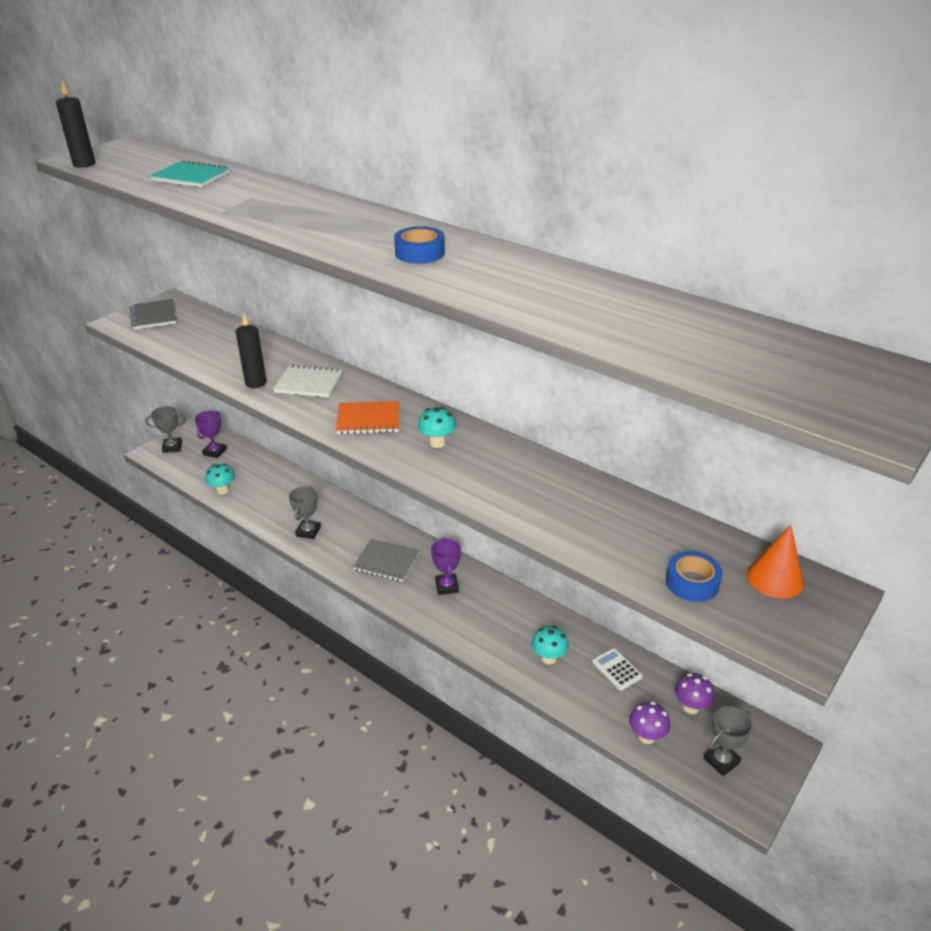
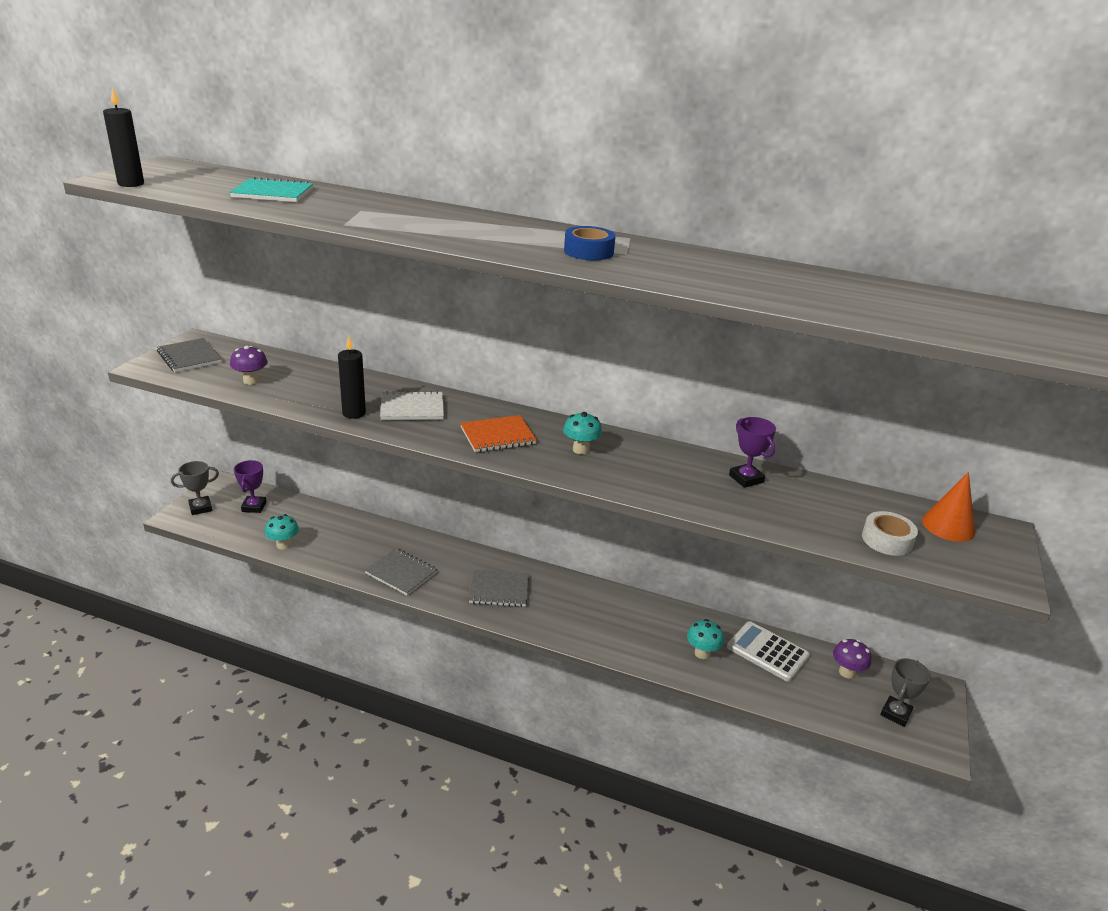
camera: 20 degrees left, 5 degrees down
(308, 531) = (401, 573): grey trophy -> grey notebook
(447, 586) = (571, 604): purple trophy -> purple trophy (746, 479)
(616, 669) = (767, 652): white calculator -> white calculator, size x1.62
(646, 736) = (824, 706): purple mushroom -> purple mushroom (251, 381)
(692, 583) = (887, 540): blue tape -> white tape

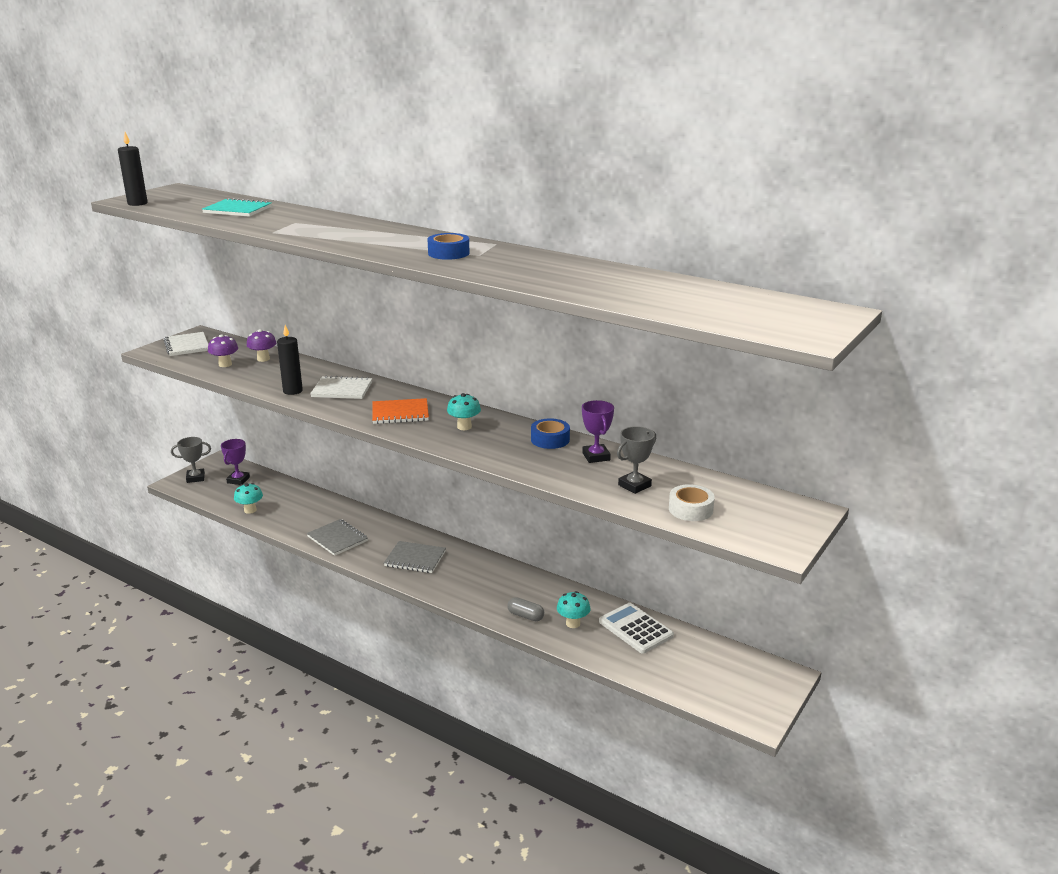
camera: 15 degrees right, 5 degrees down
(189, 357) = (187, 346): grey notebook -> white notebook
(649, 650) = (525, 616): none -> grey capsule
(684, 460) = (550, 439): none -> blue tape
(846, 672) = (703, 652): purple mushroom -> purple mushroom (263, 359)
(895, 713) = (732, 689): grey trophy -> grey trophy (634, 485)
(948, 526) = (759, 504): orange cone -> none

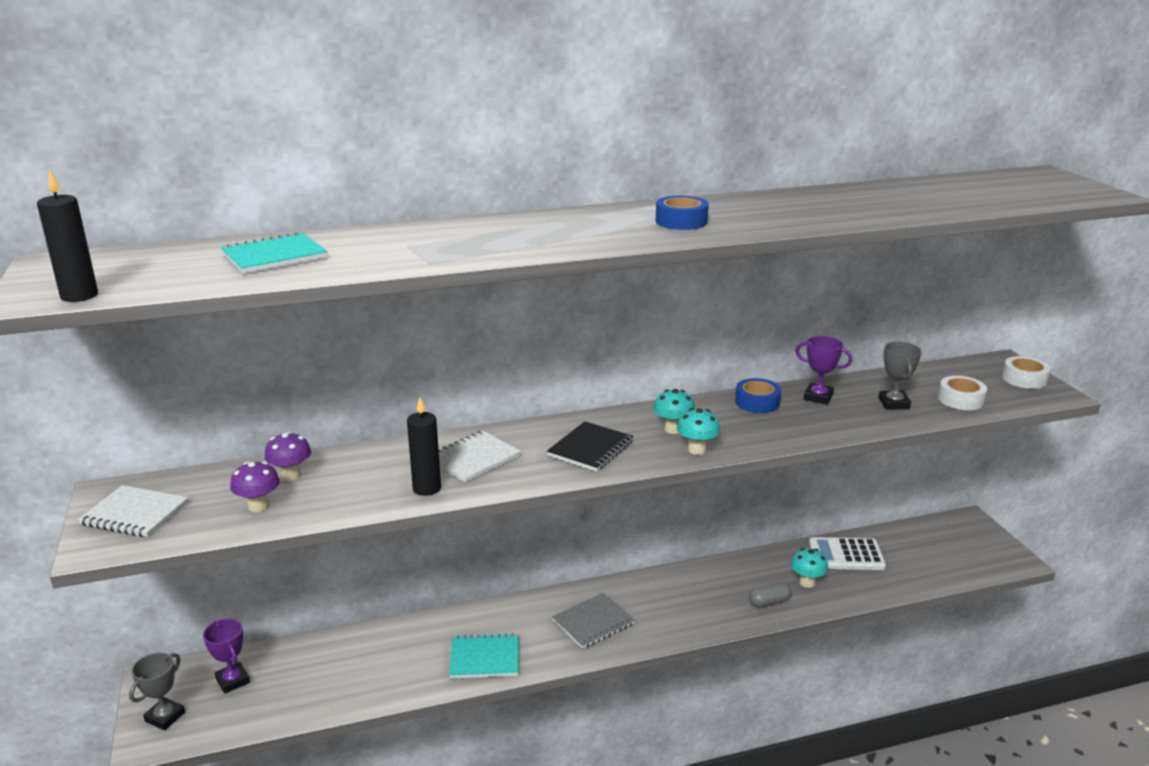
camera: 50 degrees left, 0 degrees up
(250, 510) = (323, 700): turquoise mushroom -> turquoise mushroom (697, 450)
(337, 539) = (484, 658): grey notebook -> turquoise notebook
(400, 413) = (590, 448): orange notebook -> black notebook
(788, 527) = (1024, 379): none -> white tape

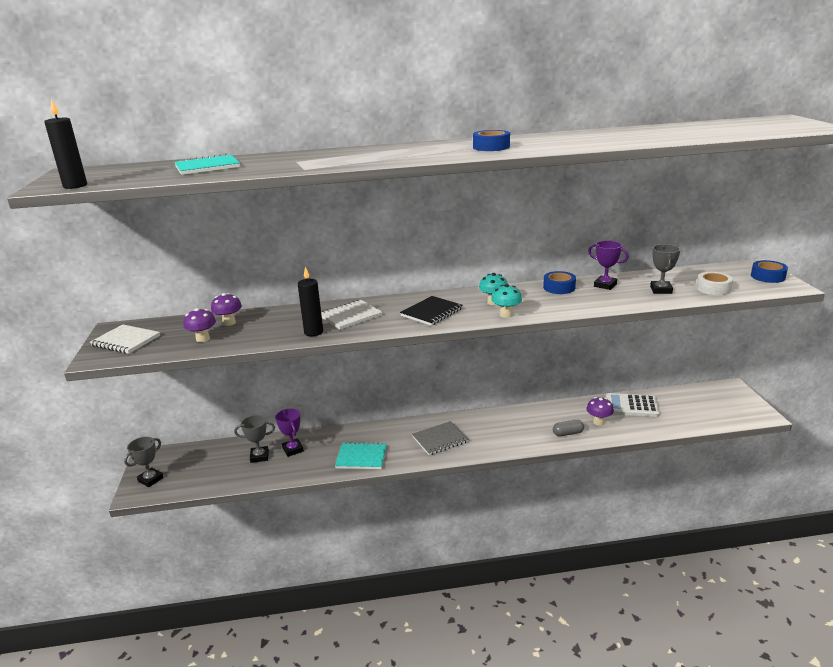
camera: 10 degrees right, 0 degrees up
(232, 681) = (197, 461): purple trophy -> purple trophy (293, 449)
(329, 667) = (259, 456): none -> grey trophy
(807, 582) = (598, 422): turquoise mushroom -> purple mushroom
(1024, 379) = (768, 276): white tape -> blue tape

